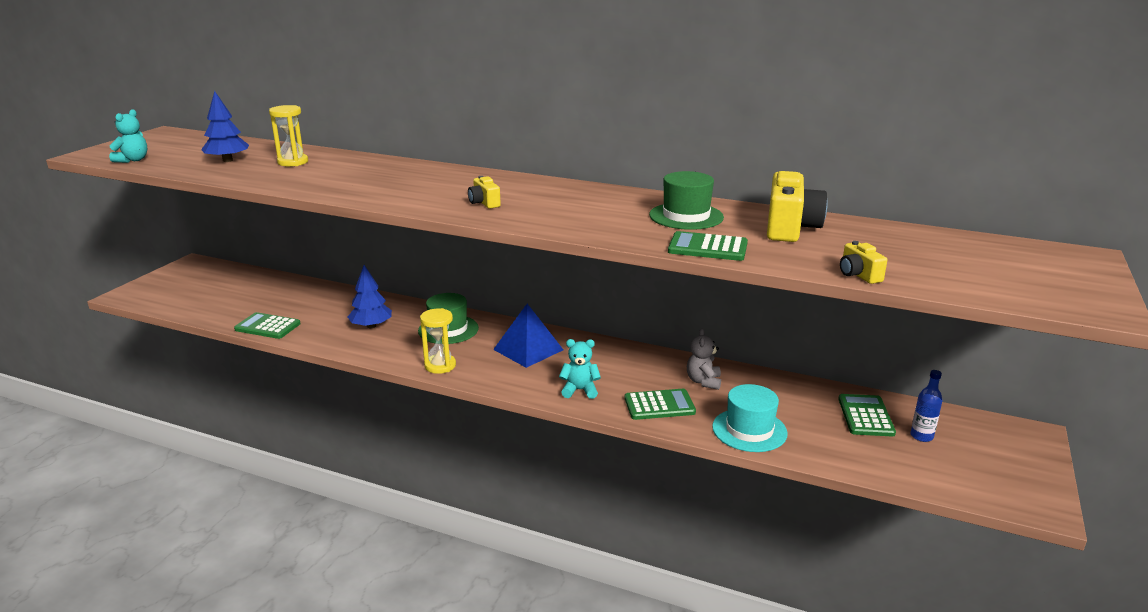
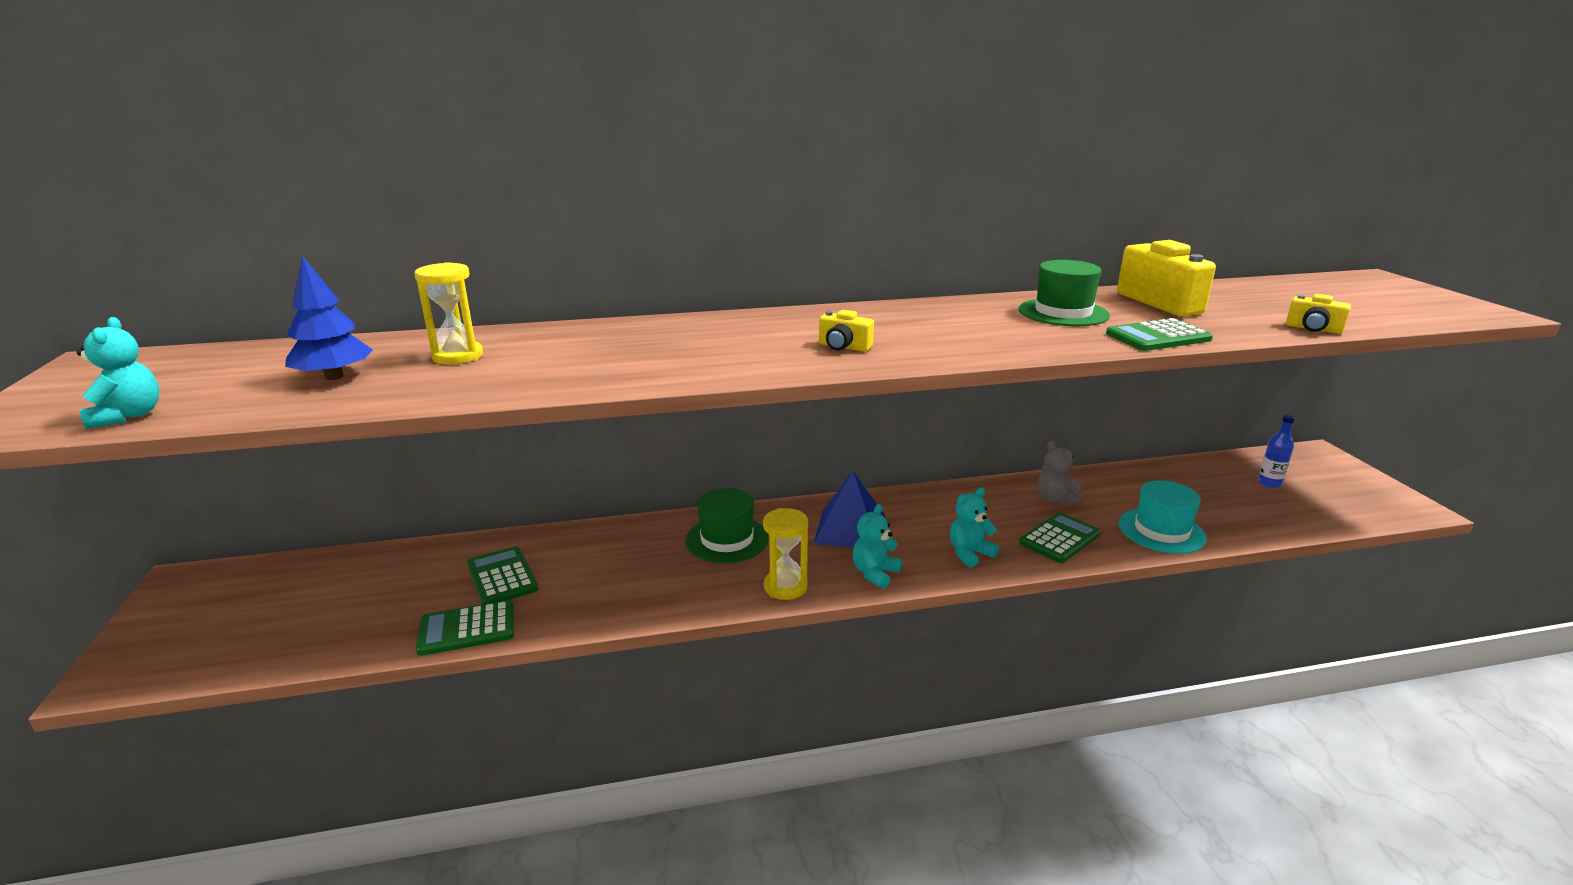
camera: 35 degrees left, 0 degrees up
(371, 326) = (622, 571): blue tree -> none
(501, 378) = (875, 573): none -> turquoise teddy bear
(865, 416) = (1211, 481): green calculator -> green calculator (502, 577)

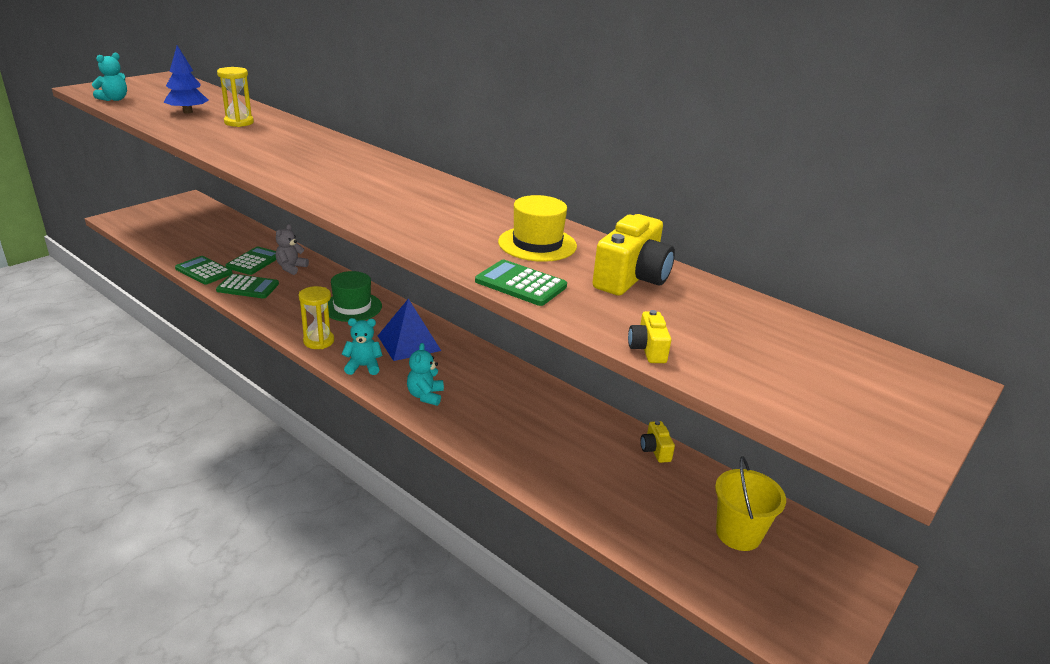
camera: 50 degrees right, 5 degrees up
(843, 347) = (358, 193): yellow camera -> yellow camera (655, 450)
(969, 553) = (425, 396): turquoise teddy bear -> turquoise teddy bear turned 105 degrees counterclockwise
(1055, 499) = (551, 415): grey teddy bear -> grey teddy bear (291, 268)
(1059, 538) = (489, 430): green calculator -> green calculator (248, 287)
(1063, 312) = (537, 244): green hat -> yellow hat
(1161, 531) = (559, 479): turquoise hat -> none
(1269, 483) = (738, 534): blue bottle -> yellow bucket

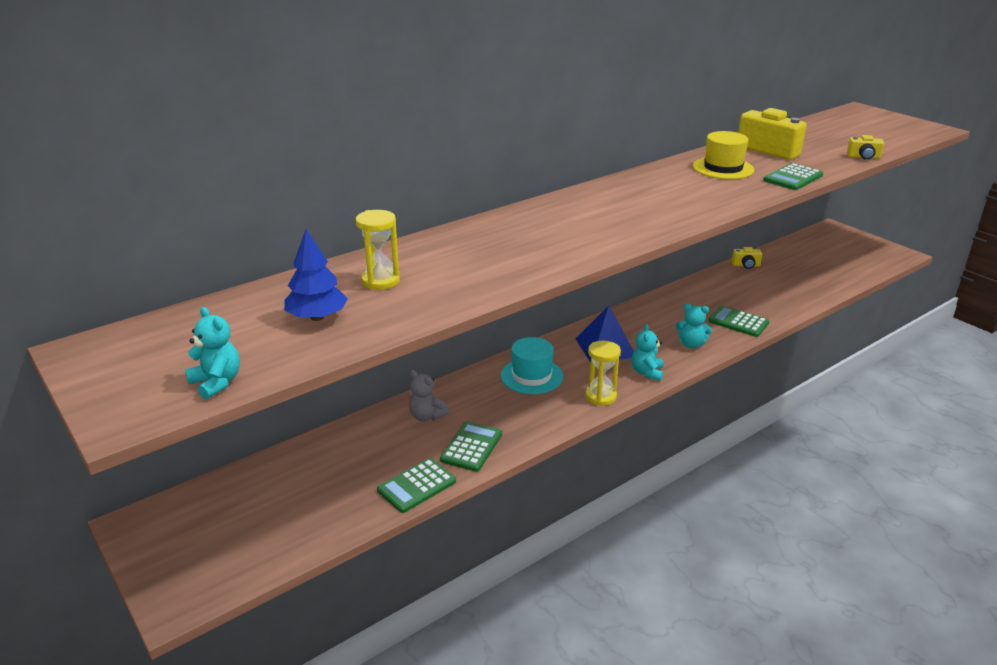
camera: 75 degrees left, 0 degrees up
(254, 261) = (400, 445): green calculator -> green calculator (738, 322)
(352, 307) = (531, 376): green hat -> turquoise hat
(738, 534) = (820, 255): yellow bucket -> none

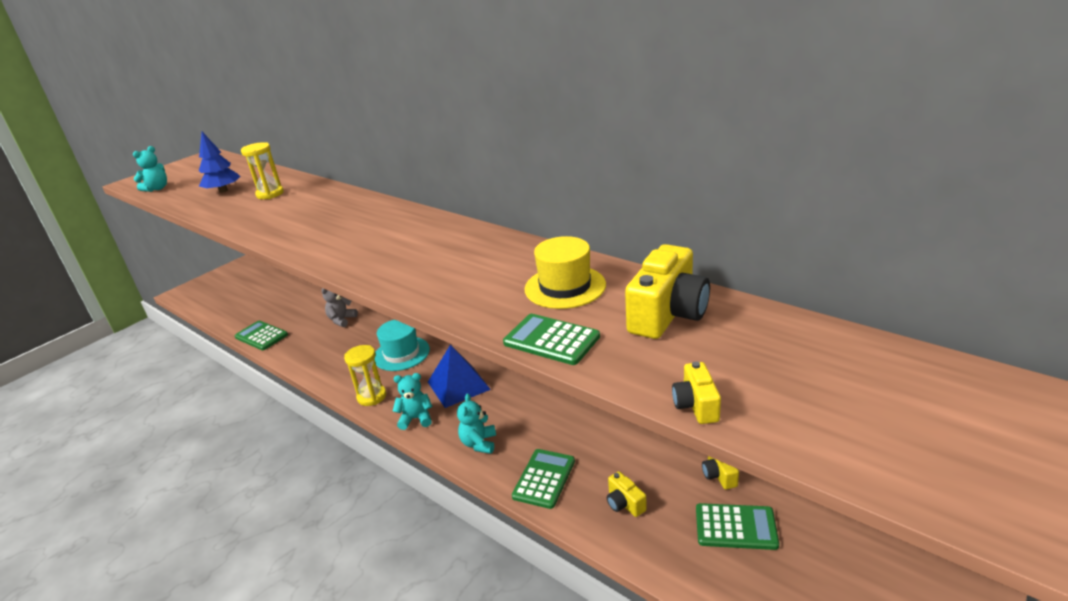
camera: 80 degrees right, 0 degrees up
(471, 447) = (302, 347): green calculator -> green calculator (735, 527)
(767, 298) = (624, 503): none -> yellow camera

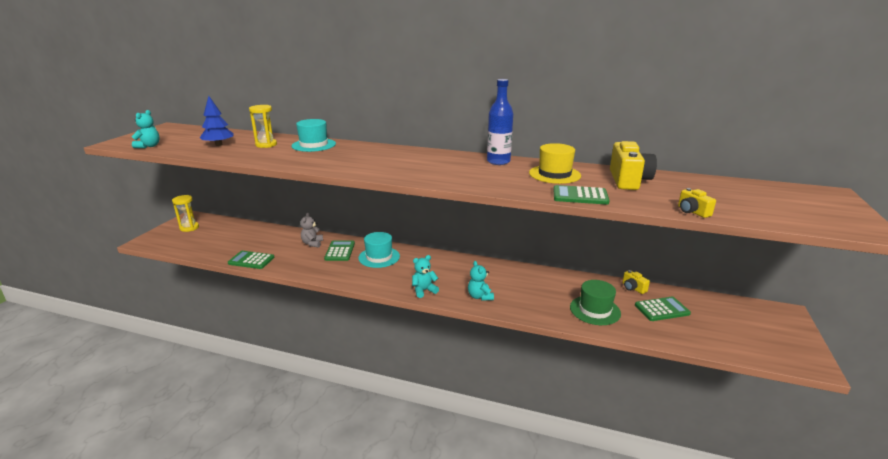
camera: 25 degrees left, 5 degrees down
(320, 198) = (313, 145): none -> turquoise hat
(371, 396) = (379, 283): yellow hourglass -> yellow hourglass (189, 228)
(458, 385) = (437, 269): blue pyramid -> none
(513, 251) = (498, 161): none -> blue bottle
(544, 479) = (537, 307): green calculator -> green calculator (340, 251)
(624, 503) = (595, 310): yellow camera -> green hat

